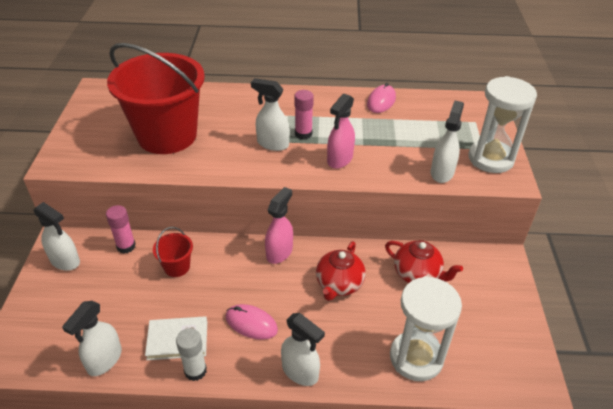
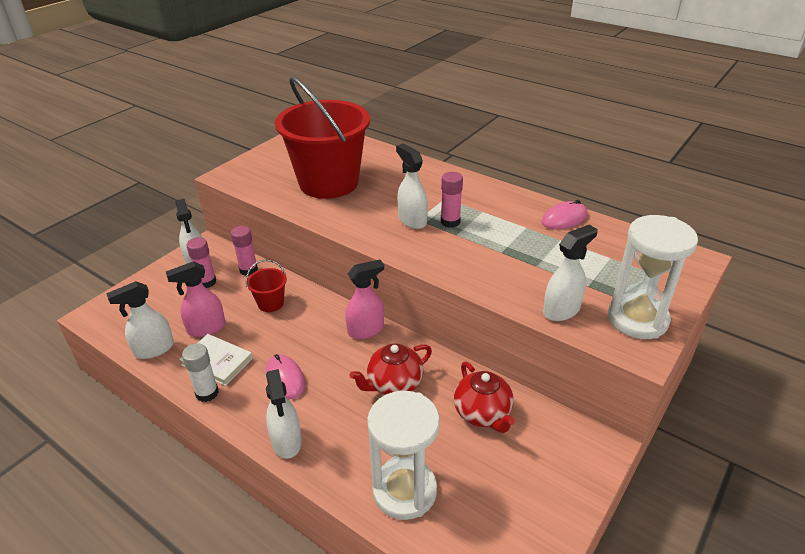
camera: 35 degrees right, 5 degrees down
(95, 275) = (207, 282): none -> pink glue stick
(339, 159) = (462, 257): pink spray bottle -> pink spray bottle (206, 328)

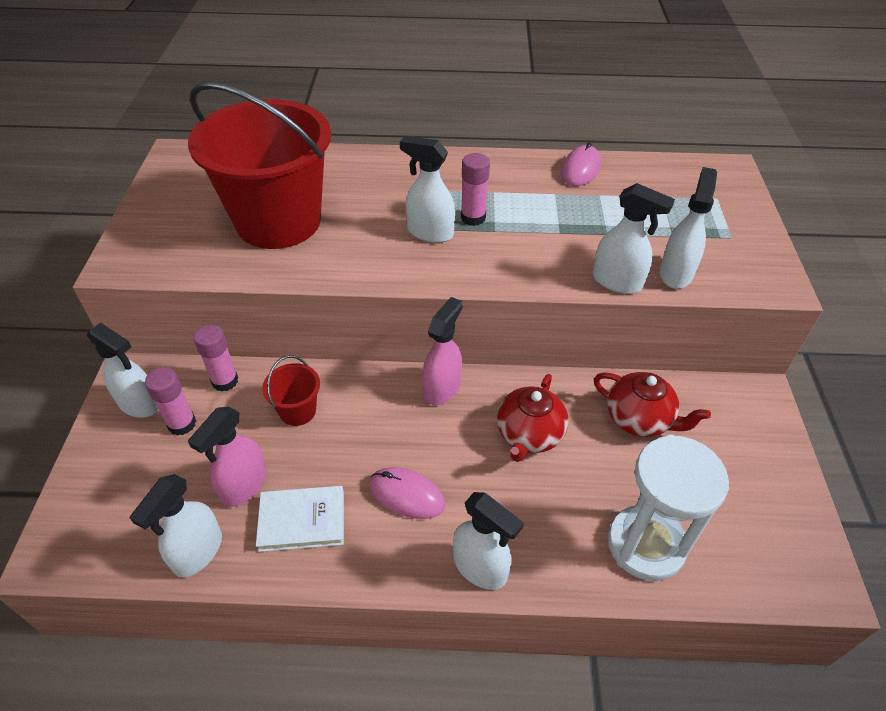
camera: 35 degrees left, 10 degrees up
(207, 393) = (329, 567): white glue stick -> none
(509, 297) = (617, 282): none -> white spray bottle
(637, 319) = (744, 252): white hourglass -> none

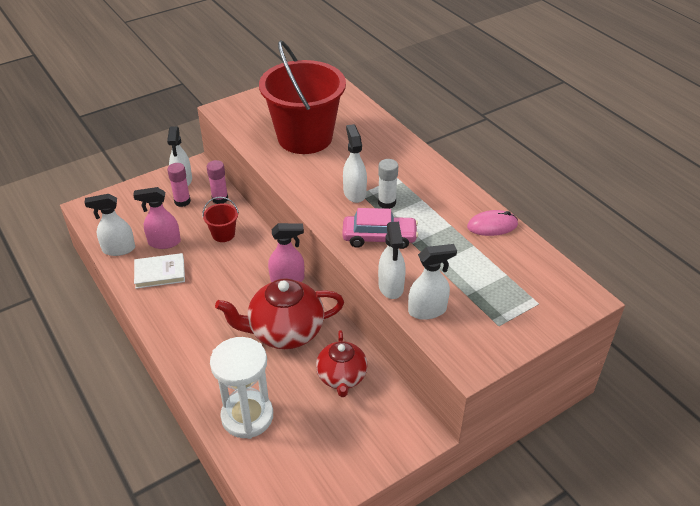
camera: 55 degrees right, 5 degrees down
(302, 521) = (160, 273): white book -> white book turned 60 degrees counterclockwise
(406, 495) = (204, 302): pink mouse -> none
(473, 218) = (386, 203): pink glue stick -> white glue stick
(480, 567) = (181, 352): white spray bottle -> none
(528, 251) = (379, 238): none -> pink car
(529, 435) = (284, 332): red teapot -> red teapot, size x1.55

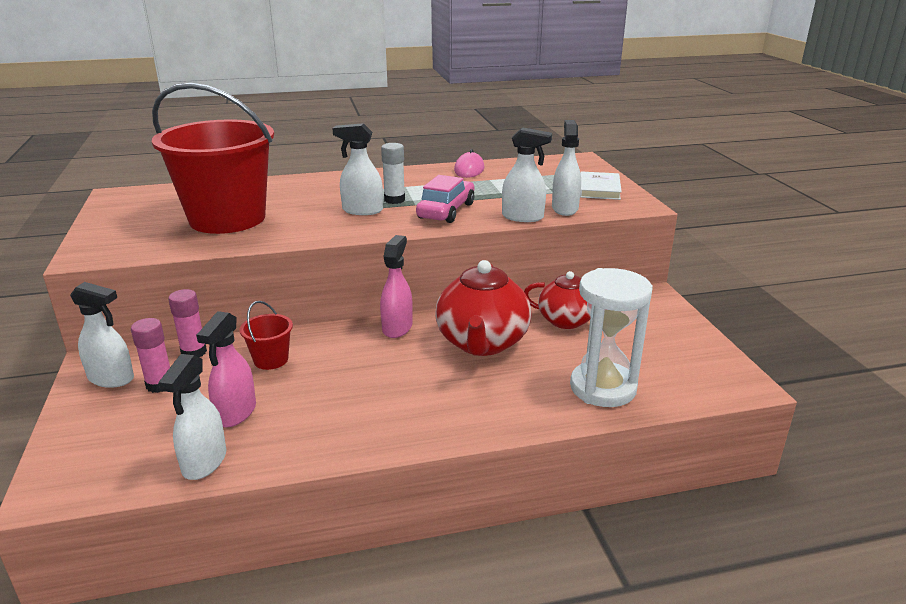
camera: 70 degrees left, 15 degrees down
(160, 273) = (300, 425): white book -> white book (599, 189)

